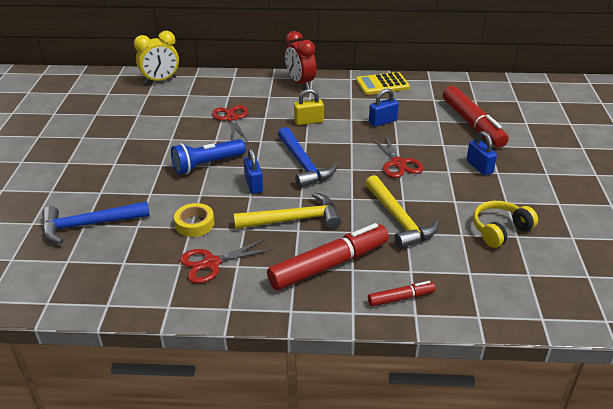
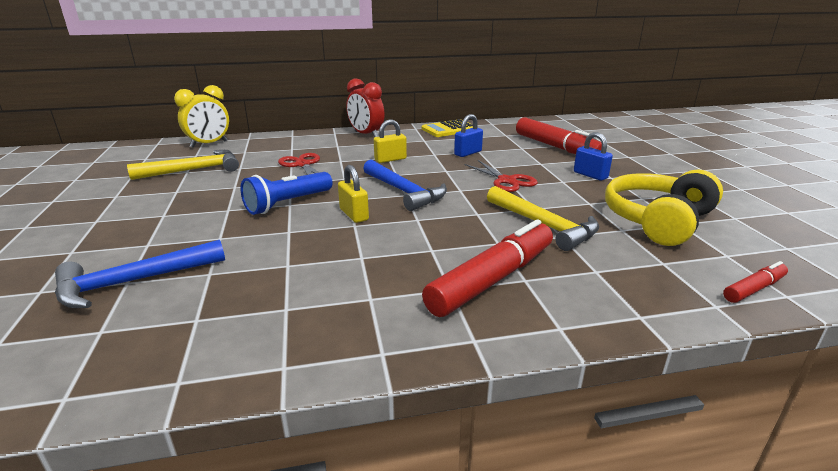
camera: 15 degrees left, 10 degrees down
(195, 224) = (292, 261): yellow tape -> none
(211, 263) = (332, 300): red scissors -> none
(253, 184) = (354, 214): blue padlock -> yellow padlock
(294, 219) = (421, 240): yellow hammer -> yellow hammer (194, 170)
(401, 298) = (607, 301): red marker -> red marker (754, 289)
(500, 230) = (658, 221): yellow headphones -> yellow headphones, size x1.61

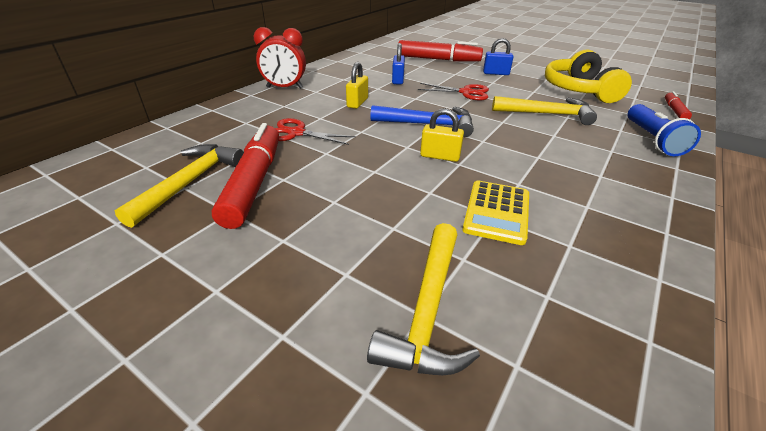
camera: 45 degrees left, 10 degrees up
(133, 282) = (427, 310): blue hammer -> yellow hammer
(209, 144) = (131, 149): yellow clock -> none
(288, 204) = (372, 171): blue flashlight -> blue flashlight (652, 140)
(449, 129) = (341, 65): yellow calculator -> yellow calculator (497, 212)
(493, 279) = (602, 158): red marker -> red marker (254, 182)

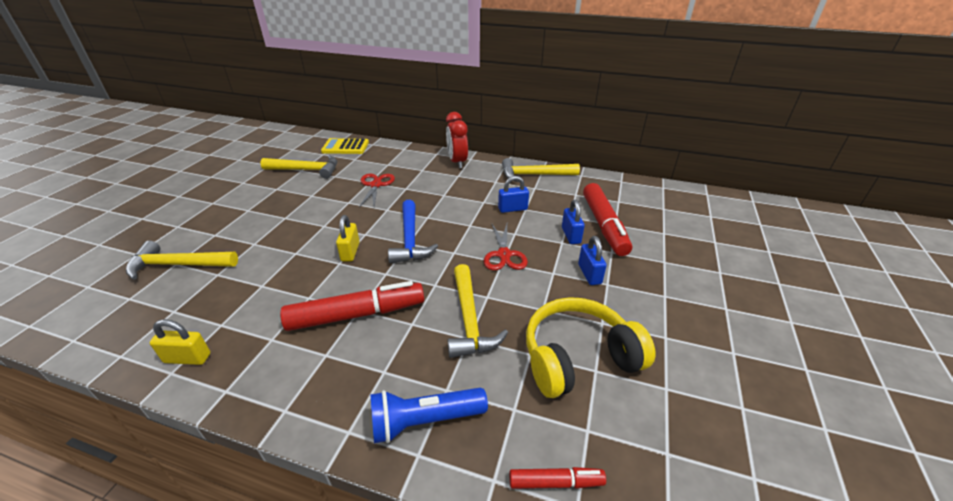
camera: 75 degrees right, 0 degrees up
(254, 182) = (306, 187): red marker -> red marker (357, 314)
(345, 65) = (534, 175): none -> yellow hammer
(357, 103) = (442, 198): yellow padlock -> yellow padlock (187, 358)
(447, 70) = (571, 235): none -> blue padlock
(497, 212) = (267, 286): yellow calculator -> yellow calculator (345, 147)

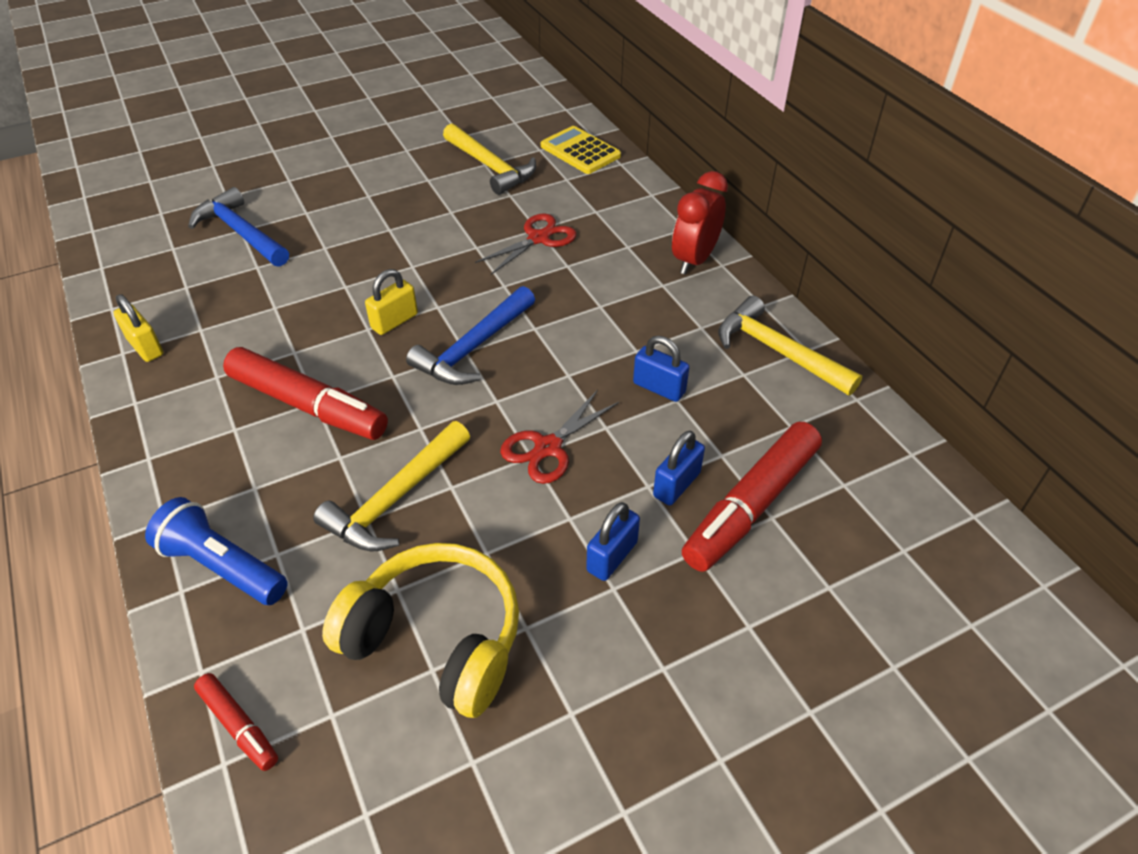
camera: 45 degrees right, 10 degrees up
(178, 265) = (241, 233): yellow hammer -> blue hammer

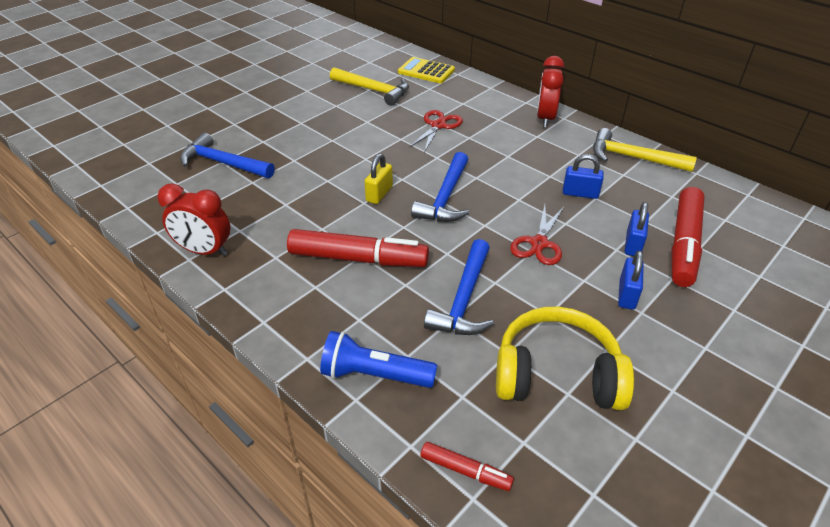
camera: 20 degrees left, 5 degrees down
(145, 347) = (204, 251): yellow padlock -> red clock
(395, 499) = (464, 299): yellow hammer -> blue hammer

